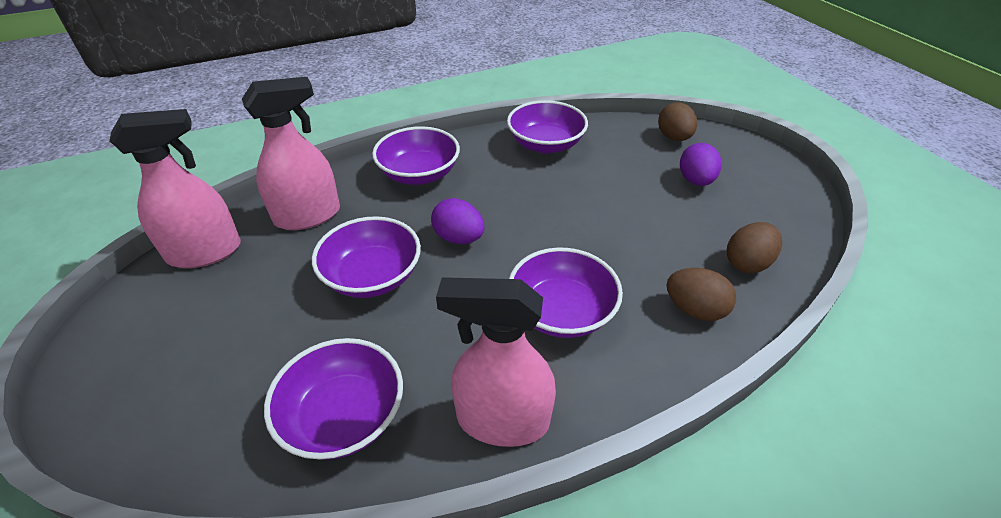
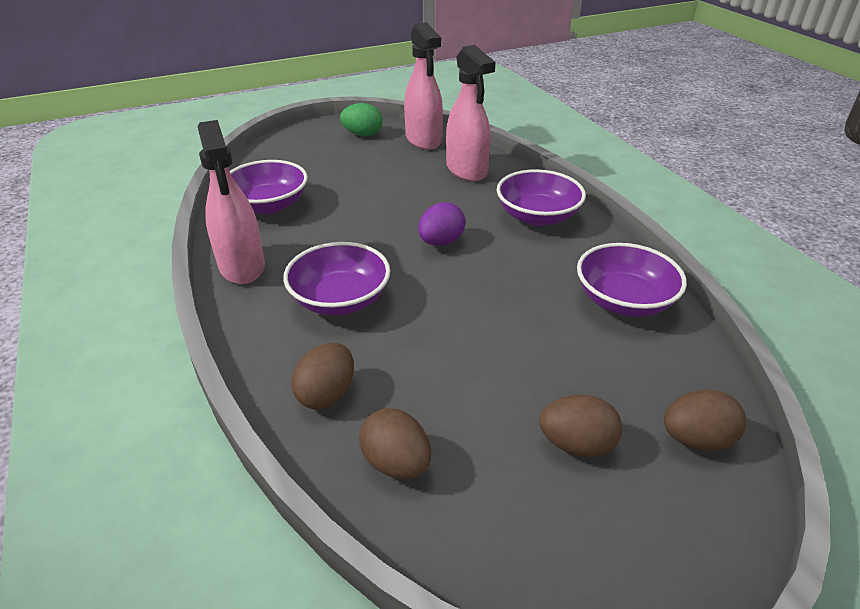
camera: 90 degrees right, 5 degrees down
(148, 319) = (363, 134): none -> green egg
(372, 276) = (394, 204): purple bowl -> none
(502, 420) = (242, 266): pink spray bottle -> pink spray bottle turned 150 degrees clockwise
(695, 181) = (576, 444): purple egg -> brown egg

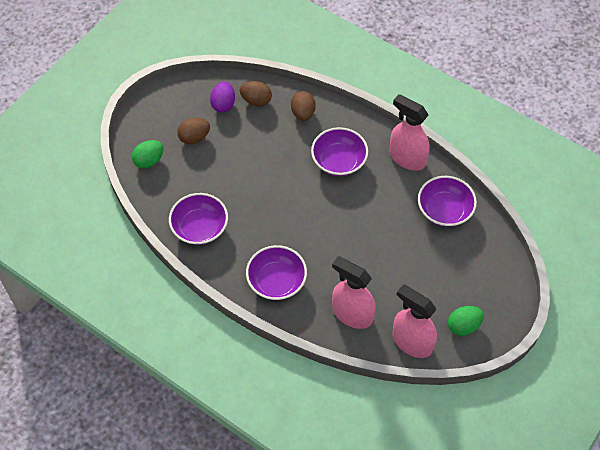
camera: 150 degrees right, 20 degrees up
(441, 242) = (319, 227): purple egg -> purple egg (223, 104)
(696, 439) = (149, 161): brown egg -> green egg

